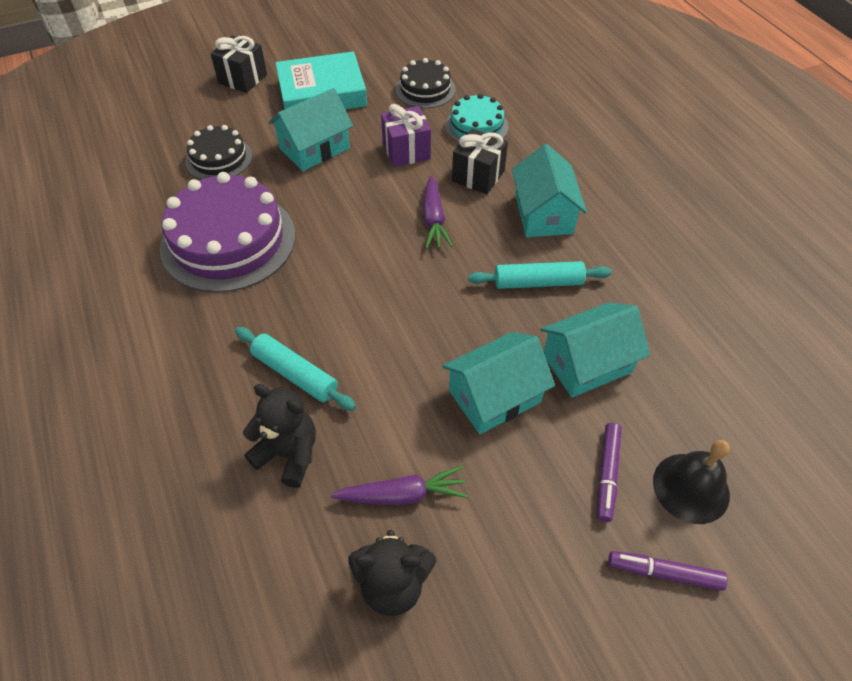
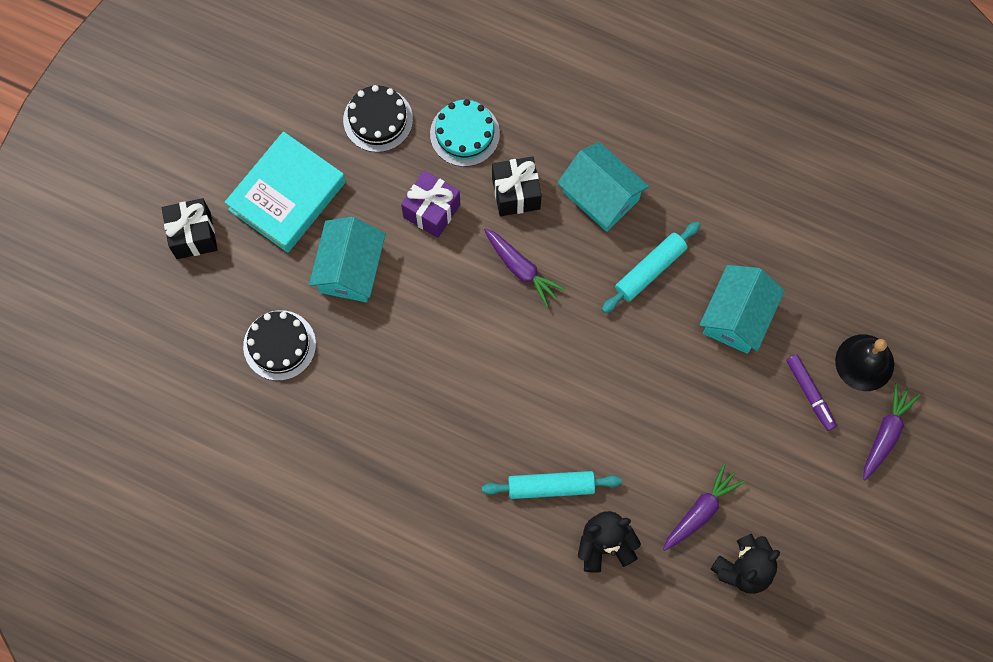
camera: 40 degrees left, 20 degrees up
(228, 241) = (382, 419): purple cake -> none
(494, 396) = (698, 393): turquoise house -> none
(664, 573) = (886, 433): purple marker -> purple carrot

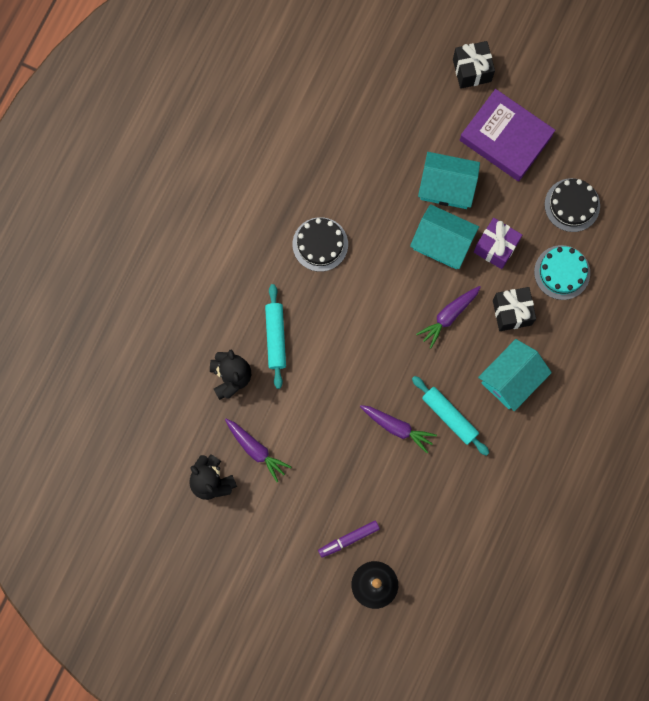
camera: 90 degrees right, 5 degrees up
(279, 345) = (385, 136): black cake -> black cake (320, 244)
(287, 196) = (505, 138): turquoise book -> purple book
(737, 317) = (411, 484): turquoise house -> turquoise house (442, 243)
(886, 433) = (316, 598): purple carrot -> purple carrot (397, 428)

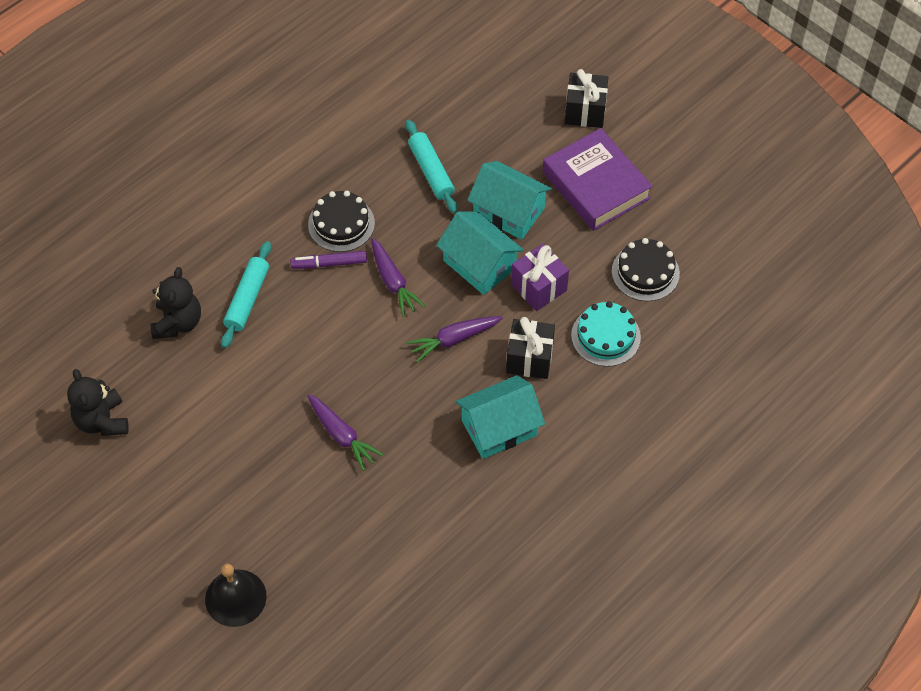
camera: 20 degrees right, 20 degrees down
(256, 450) = (169, 405): purple carrot -> purple carrot (393, 282)
(348, 539) = (228, 536): purple marker -> purple marker (329, 263)
(449, 416) = (408, 444): turquoise rolling pin -> turquoise rolling pin (431, 171)

